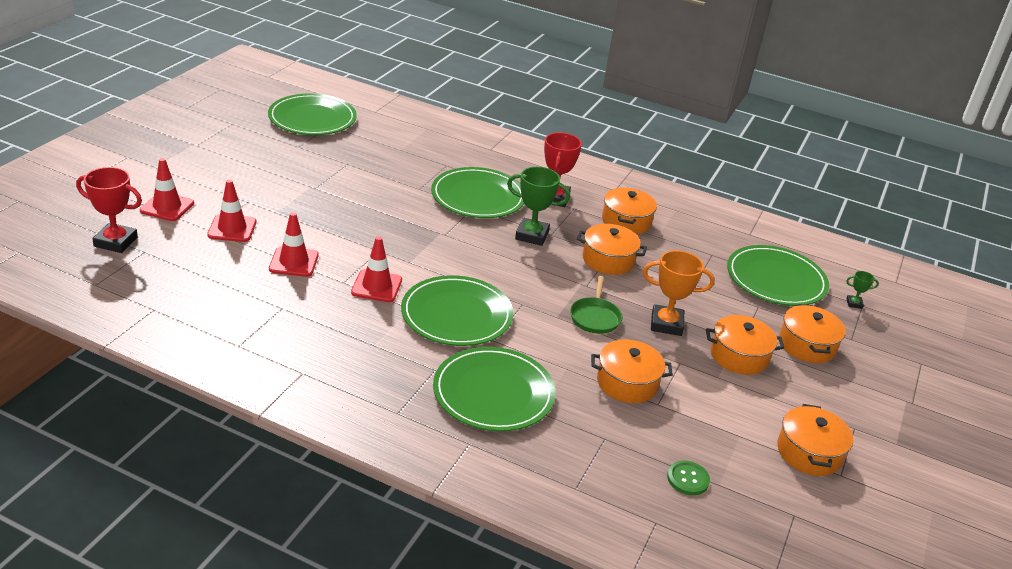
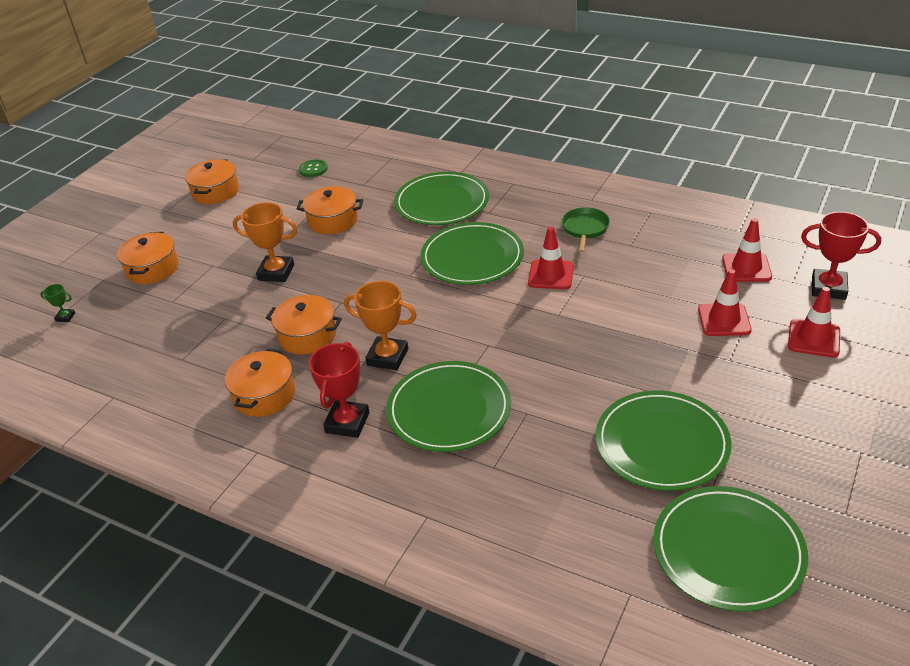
camera: 170 degrees left, 5 degrees up
(294, 262) = (640, 289): red traffic cone -> red traffic cone (746, 268)
(532, 235) = (387, 357): green trophy -> orange trophy
(595, 317) = (342, 271): green pan -> green pan (585, 228)
(739, 356) = (224, 252): orange pot -> none
(776, 279) = (129, 335): green plate -> green plate (661, 443)

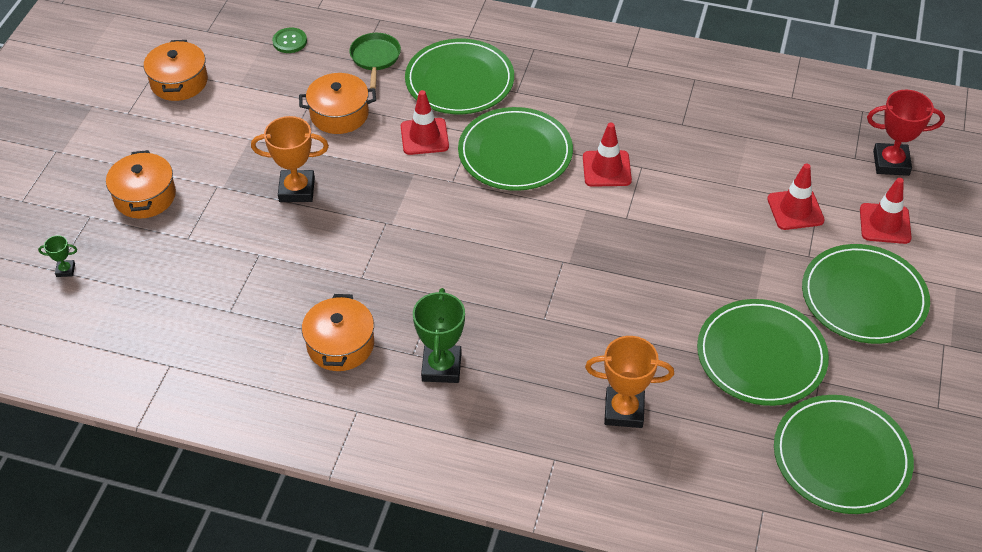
camera: 15 degrees left, 10 degrees up
(307, 335) = (362, 268): orange pot -> none
(347, 422) = (441, 367): red trophy -> green trophy
(387, 357) = (459, 286): orange trophy -> orange trophy (624, 411)
(449, 410) = (543, 341): green plate -> green plate (864, 297)
(585, 228) = (629, 106): green pan -> green pan (375, 58)
(746, 268) = (807, 144): red traffic cone -> red traffic cone (424, 137)

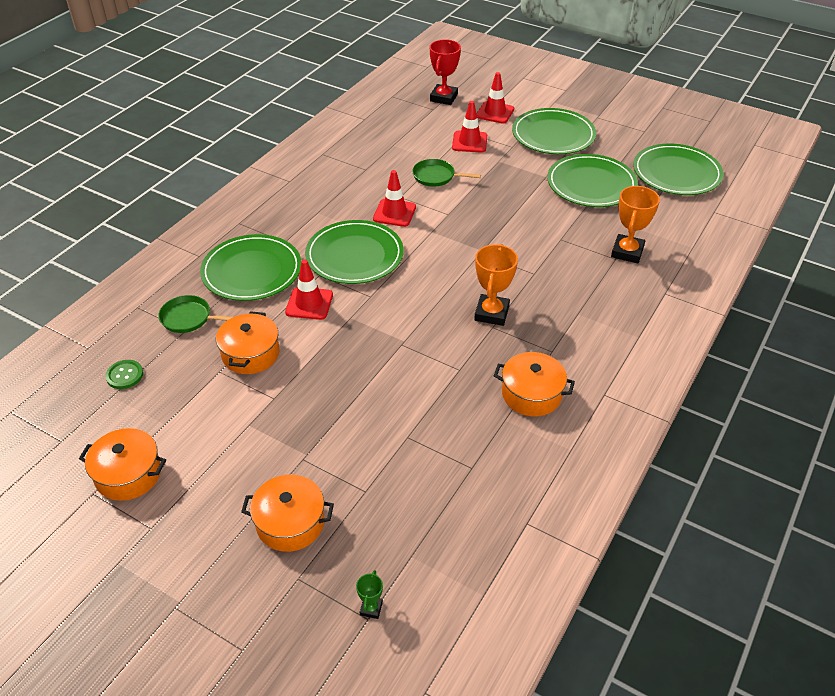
camera: 75 degrees left, 5 degrees down
(297, 190) = (335, 398): orange trophy -> orange trophy (491, 313)
(441, 367) = (569, 336): green trophy -> none
(699, 191) = (436, 176): none -> green pan

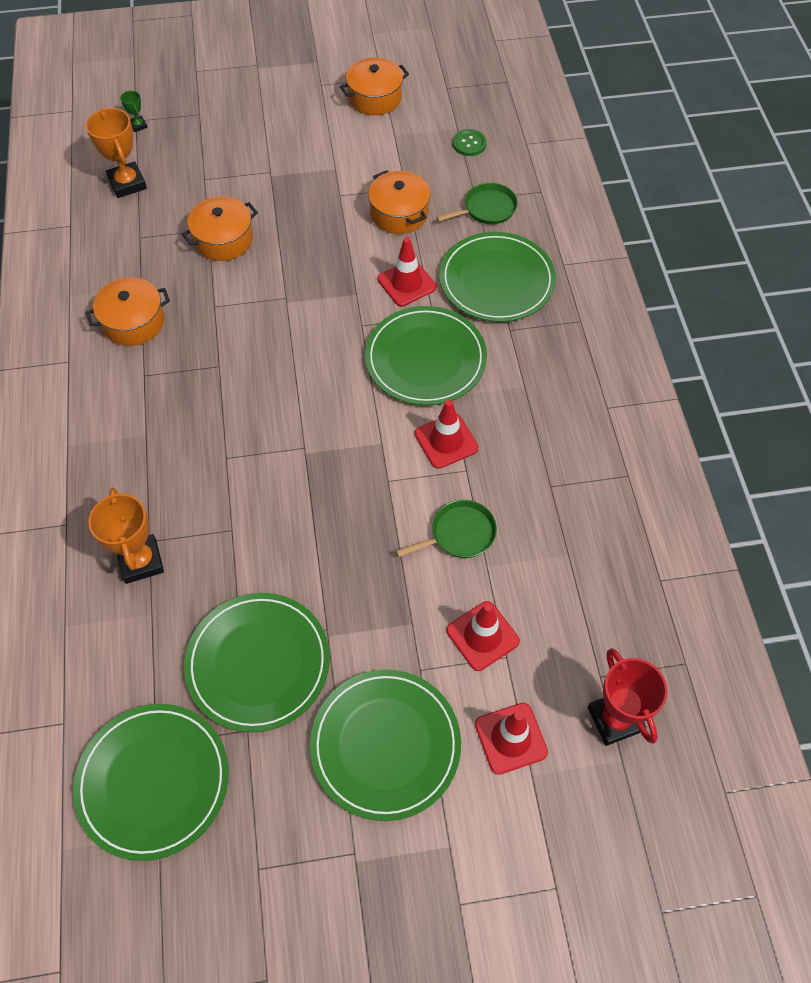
camera: 140 degrees right, 15 degrees up
(290, 523) = (236, 135): orange pot -> orange pot (223, 240)
(491, 313) = (231, 380): orange trophy -> orange trophy (127, 183)

